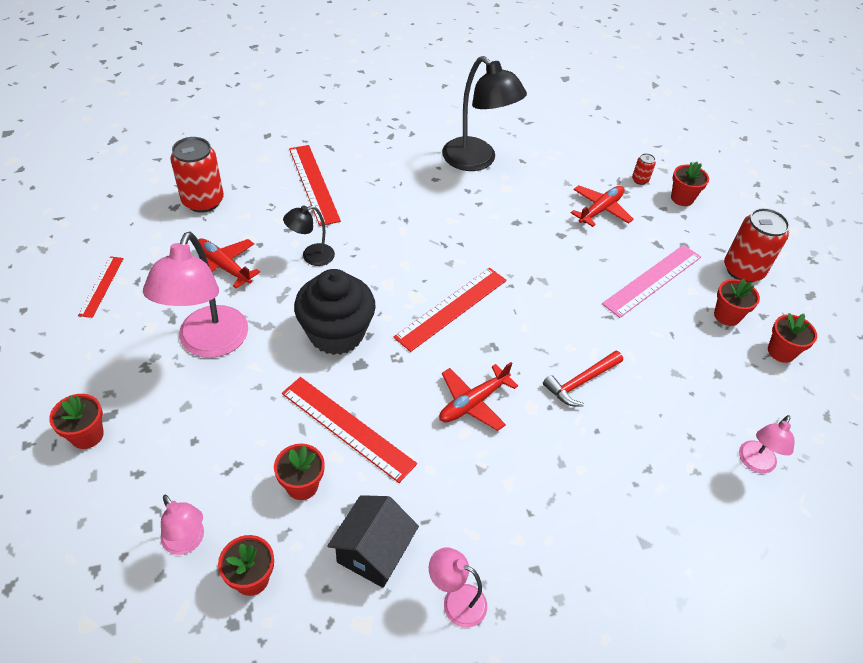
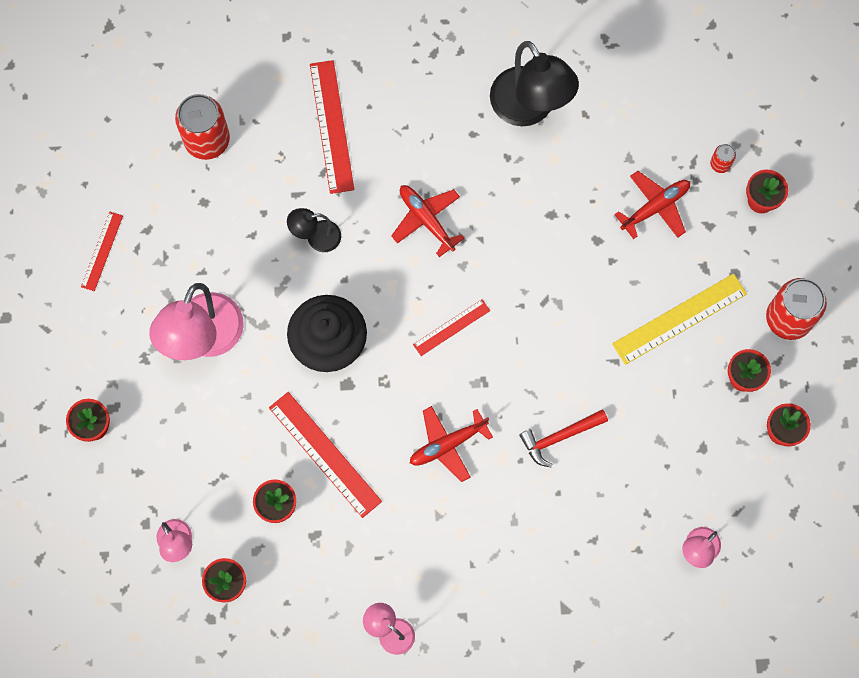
camera: 15 degrees right, 25 degrees up
(224, 266) = (224, 240): red plane -> red plane (426, 220)
(373, 552) = (330, 578): black house -> none
(451, 308) = (451, 327): red ruler -> red ruler, size x0.58
(653, 280) = (679, 319): pink ruler -> yellow ruler

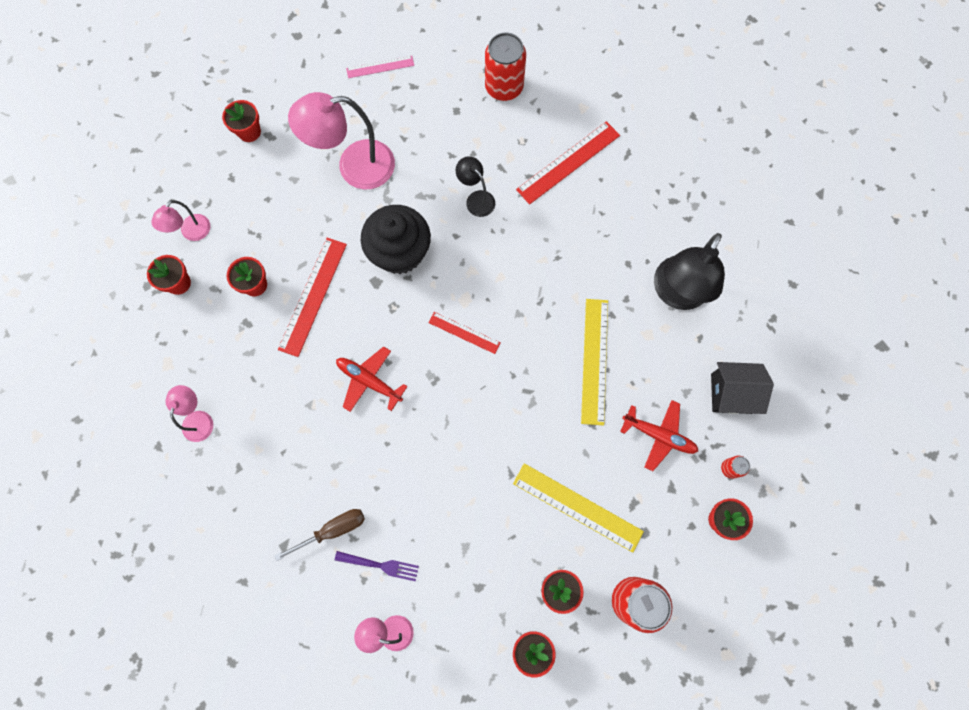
camera: 60 degrees right, 0 degrees up
(102, 251) = (380, 67): red ruler -> pink ruler
(426, 220) = (538, 268): red plane -> none
(551, 222) = (595, 361): none -> yellow ruler
(559, 437) = (422, 464): red hammer -> none
(575, 555) = (333, 530): none -> brown screwdriver
(633, 528) = (379, 565): none -> purple fork
(653, 120) = (731, 393): none -> black house

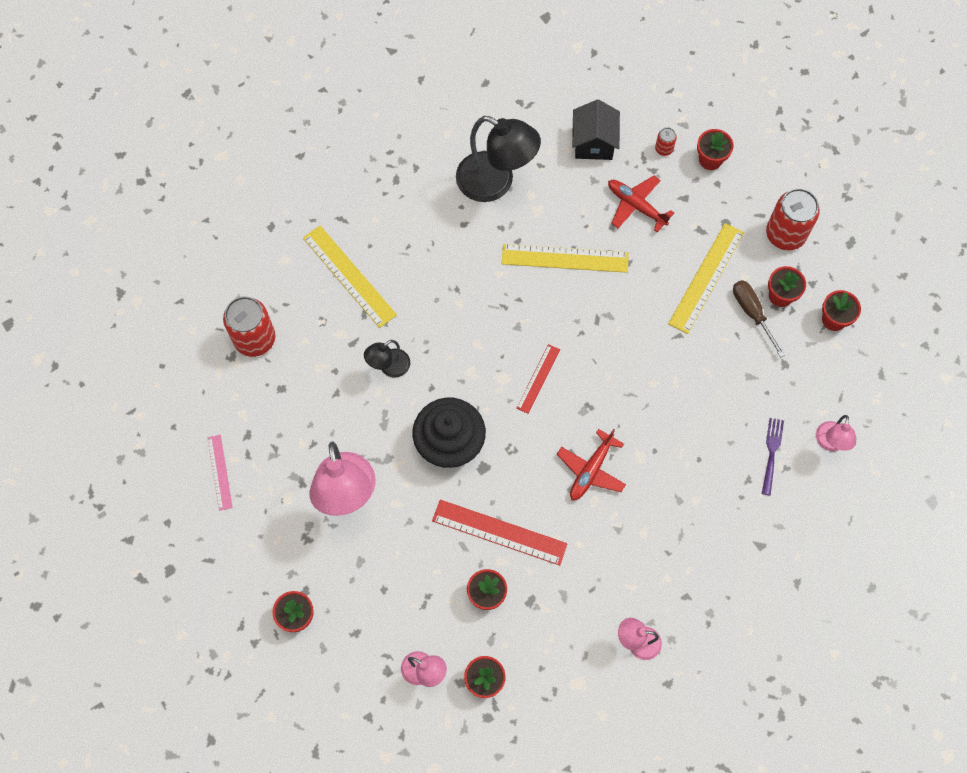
camera: 90 degrees left, 5 degrees down
(333, 530) = (742, 499): brown screwdriver -> brown screwdriver (752, 313)
(568, 162) = (349, 276): red ruler -> yellow ruler
(659, 435) = (636, 205): red plane -> red plane turned 75 degrees counterclockwise

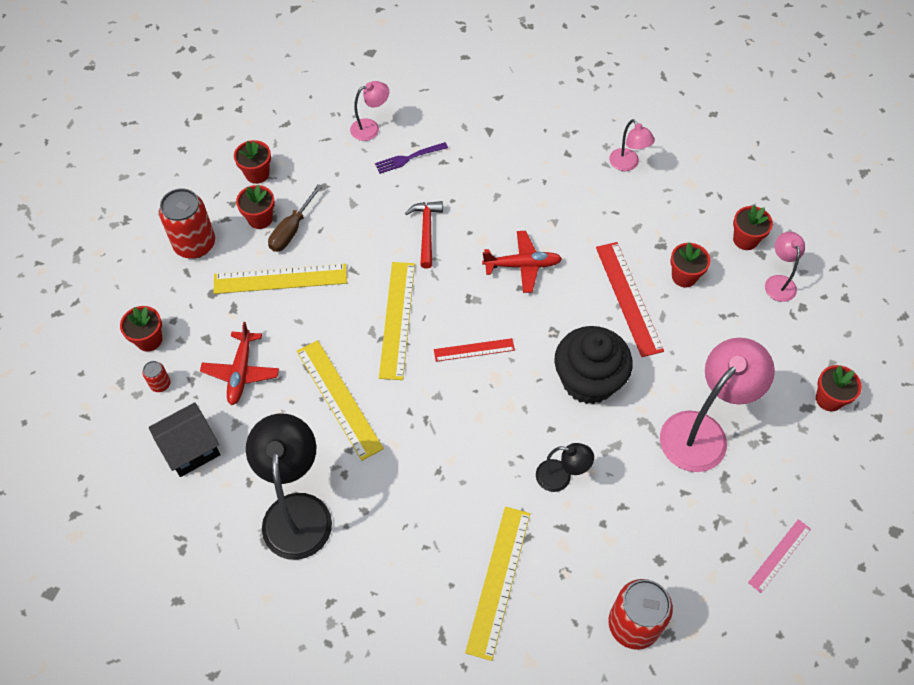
camera: 125 degrees left, 10 degrees down
(606, 340) = (397, 319): none -> yellow ruler
(679, 416) = (426, 231): none -> red hammer

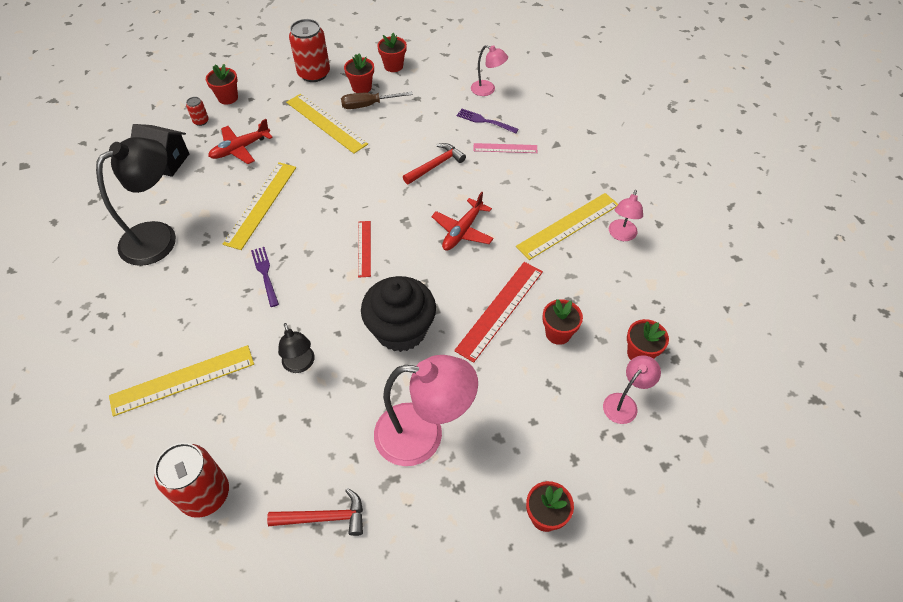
camera: 50 degrees right, 5 degrees down
(397, 319) = (350, 194): yellow ruler -> yellow ruler (568, 226)
(433, 446) = (265, 274): none -> purple fork
(474, 350) = (364, 248): red ruler -> red ruler turned 45 degrees clockwise
(522, 265) = (462, 231): red plane -> red plane turned 75 degrees clockwise
(721, 546) = (324, 517): none -> red hammer
(779, 555) = (350, 571): pink ruler -> pink ruler (505, 148)

